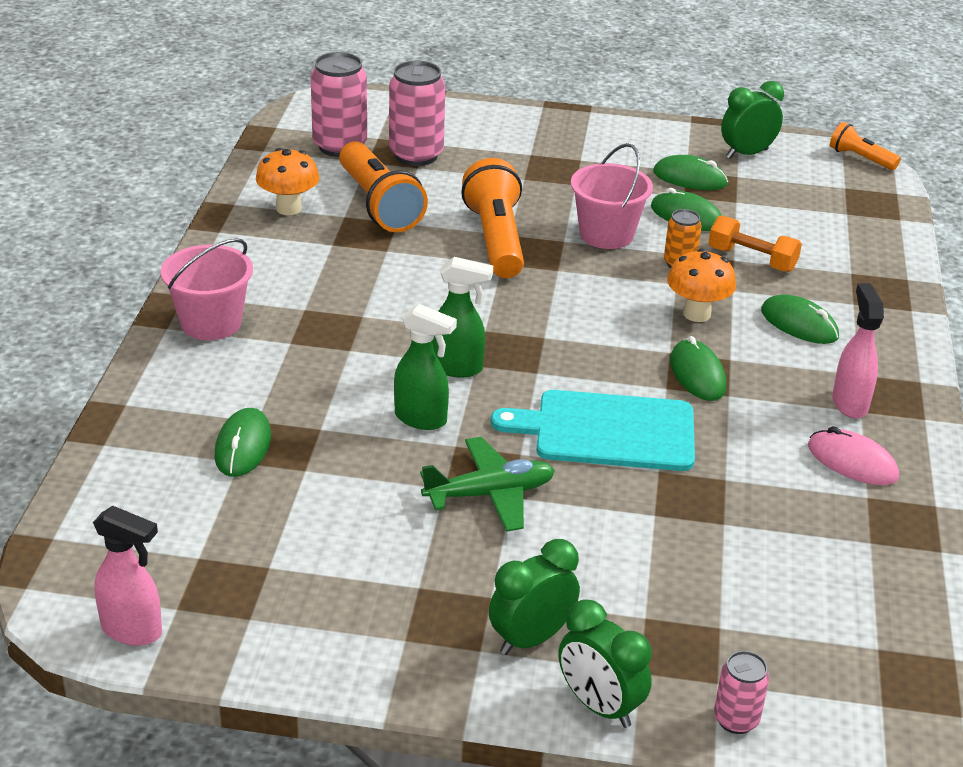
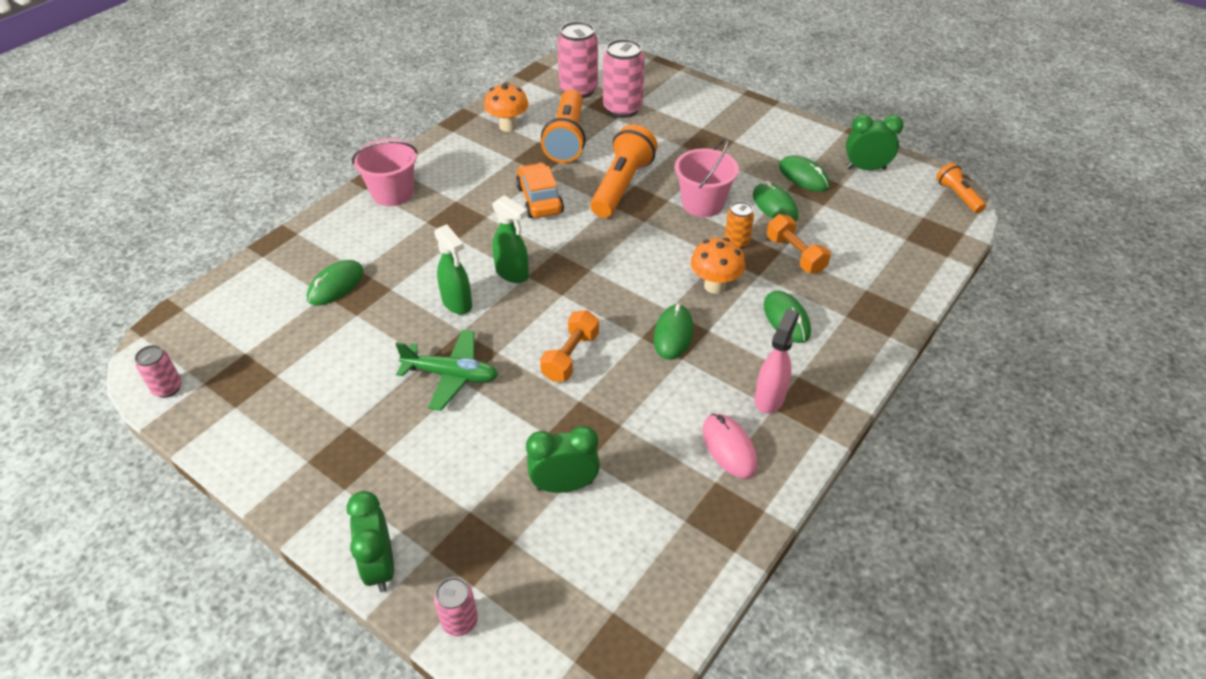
camera: 30 degrees right, 10 degrees up
(132, 631) = (167, 388): pink spray bottle -> pink can
(411, 280) = (539, 200): none -> orange car
(531, 639) = (382, 495): green clock -> green clock (564, 485)
(607, 431) = (570, 356): turquoise cutting board -> orange dumbbell

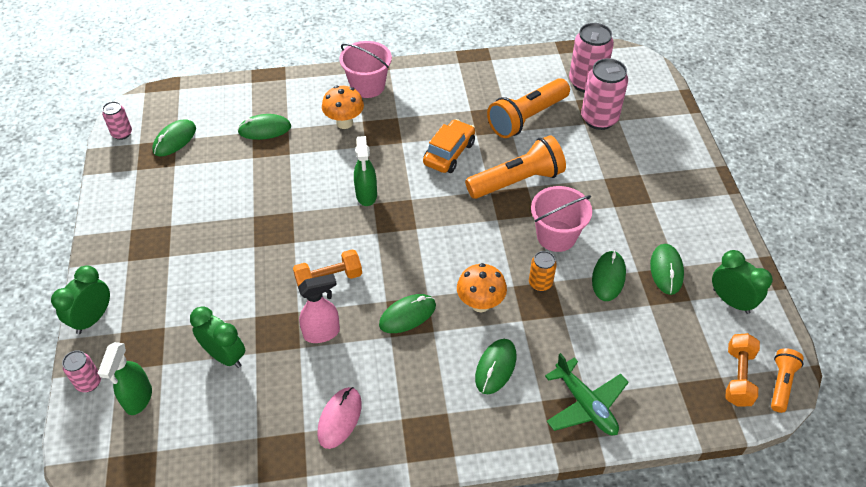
camera: 45 degrees right, 5 degrees up
(244, 354) = (174, 140): none -> green mouse
(451, 375) = (253, 236): green plane -> green plane (585, 404)
(457, 303) = (311, 192): green spray bottle -> green spray bottle (138, 399)
(508, 126) = (499, 82): orange mushroom -> orange mushroom (344, 123)
(769, 398) = (408, 410): pink spray bottle -> pink spray bottle (322, 333)
(795, 255) = (570, 326): orange dumbbell -> orange dumbbell (738, 377)

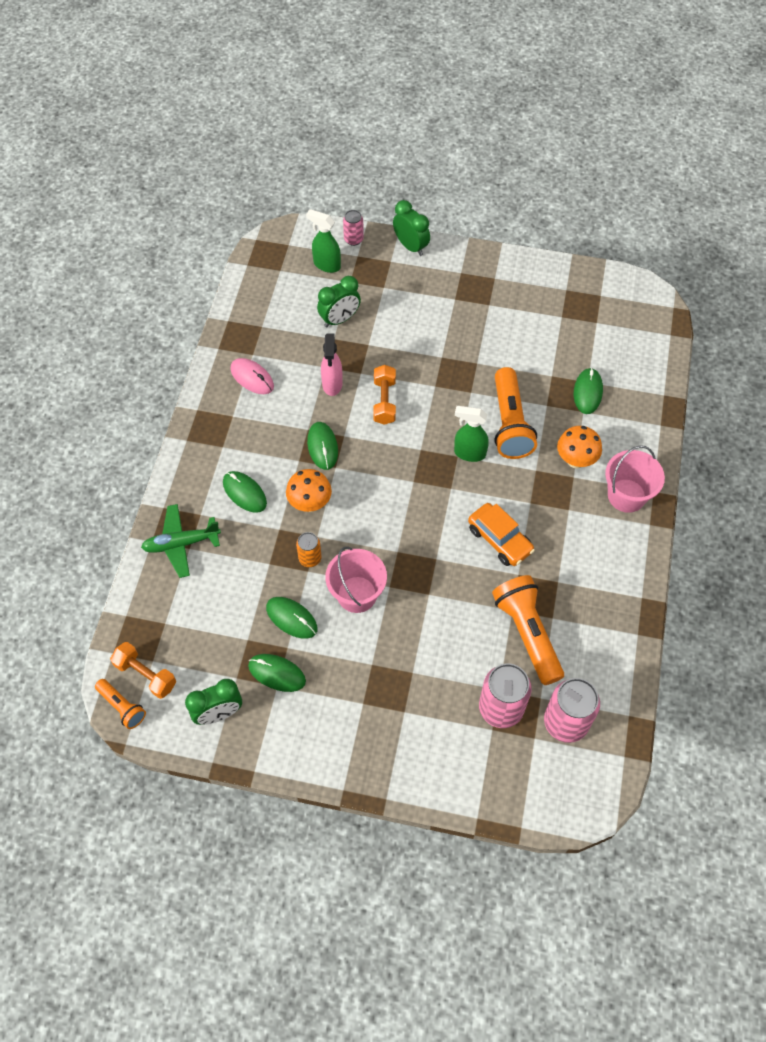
camera: 110 degrees right, 10 degrees up
(122, 133) = (617, 284): pink can -> none
(174, 140) = (596, 321): green mouse -> none
(517, 181) = (439, 588): orange flashlight -> orange flashlight (510, 424)

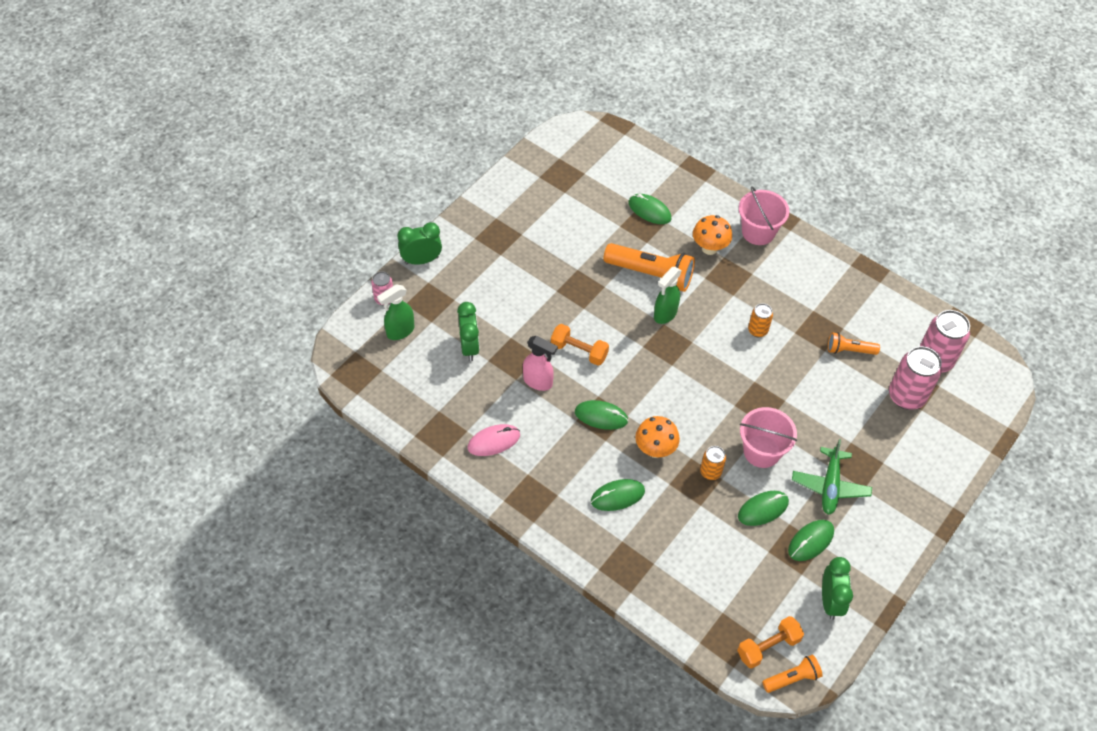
camera: 65 degrees left, 5 degrees down
(181, 543) = (646, 568): green plane -> green plane (830, 486)
(500, 540) = (757, 330): orange car -> orange can
(527, 633) = (849, 350): orange flashlight -> orange flashlight, size x0.54

